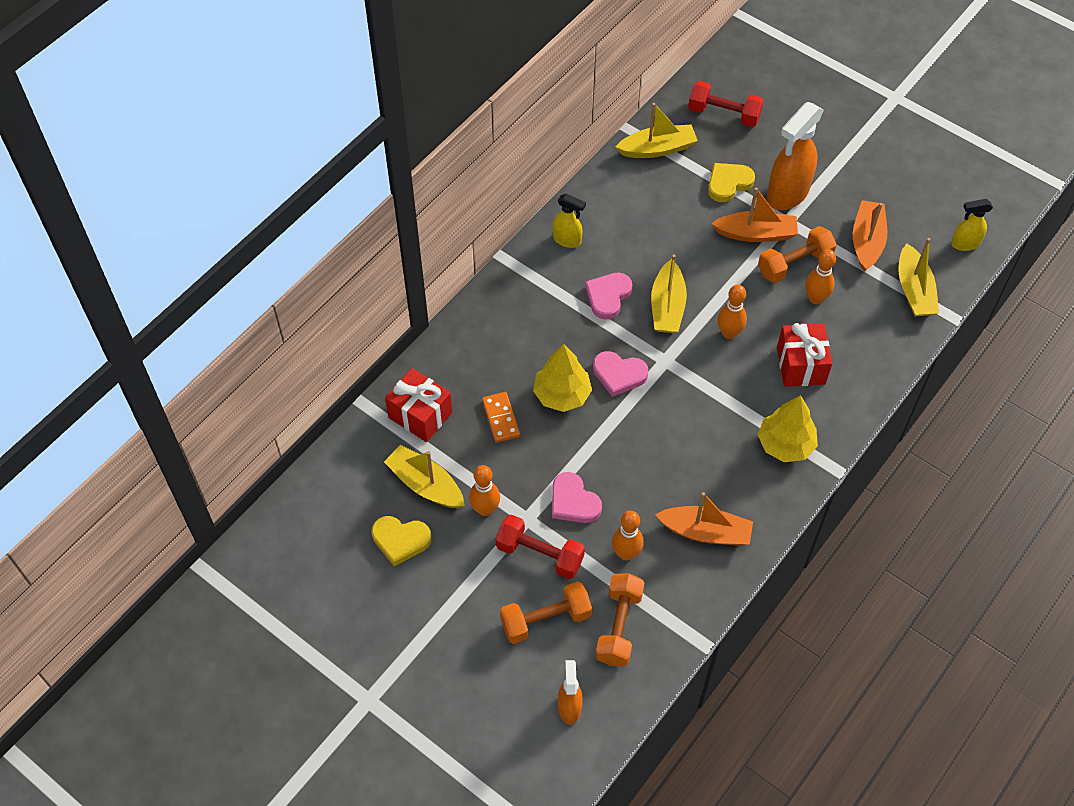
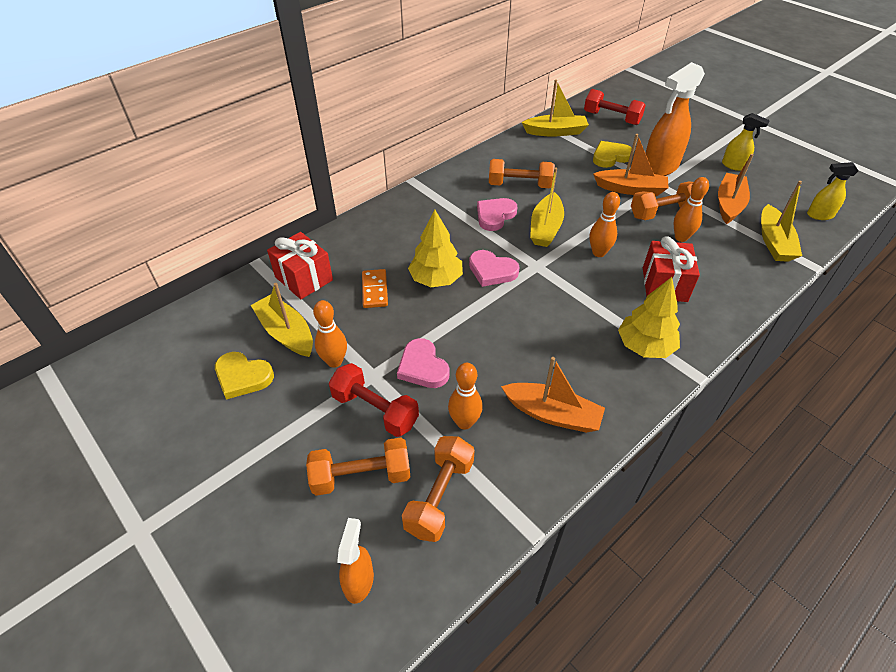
camera: 10 degrees right, 10 degrees down
(567, 240) = (470, 177): yellow spray bottle -> yellow spray bottle (734, 166)
(628, 245) = (519, 185): none -> orange dumbbell

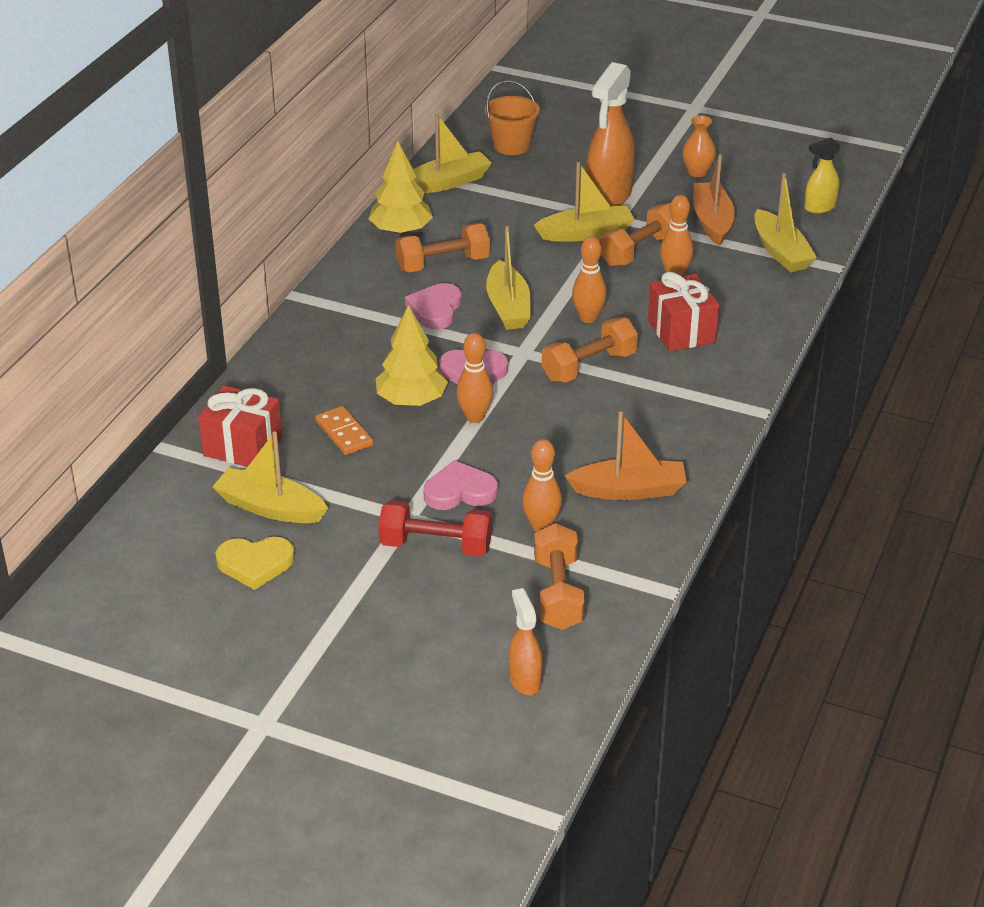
camera: 25 degrees left, 10 degrees down
(334, 361) = (353, 517): orange bowling pin -> orange bowling pin (475, 417)
(361, 476) = (465, 604): orange dumbbell -> orange dumbbell (589, 367)
(422, 367) = (460, 491): pink heart -> pink heart turned 135 degrees clockwise
(610, 157) = (538, 198): yellow heart -> none
(611, 118) = (511, 146): red dumbbell -> orange bucket
(630, 189) = (586, 233): orange boat -> yellow boat
(645, 346) = (691, 399): yellow tree -> yellow tree (401, 231)
(734, 166) = (697, 172): yellow spray bottle -> orange vase

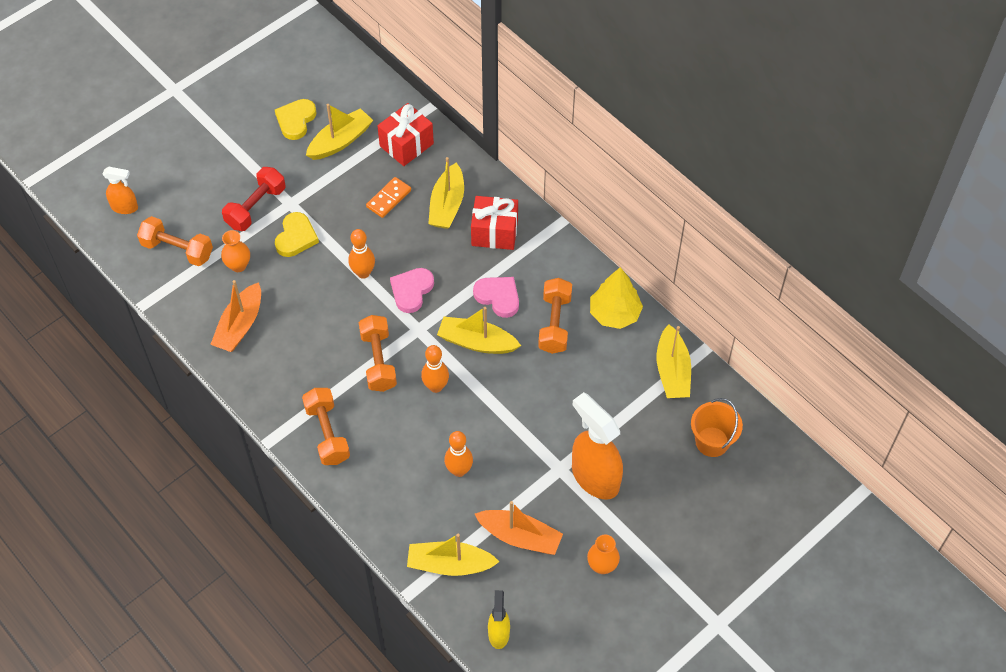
camera: 115 degrees right, 20 degrees up
(344, 433) = (389, 199): orange domino -> orange domino turned 45 degrees counterclockwise
(411, 400) = (401, 245): yellow tree -> none
(460, 491) = (296, 237): pink heart -> yellow heart
(541, 526) = (238, 265): orange bowling pin -> orange vase
(586, 233) = (548, 436): yellow boat -> yellow boat (447, 205)
(639, 251) = (504, 462): orange dumbbell -> orange dumbbell (327, 433)
(681, 331) = (386, 438): red gift -> red gift (494, 232)

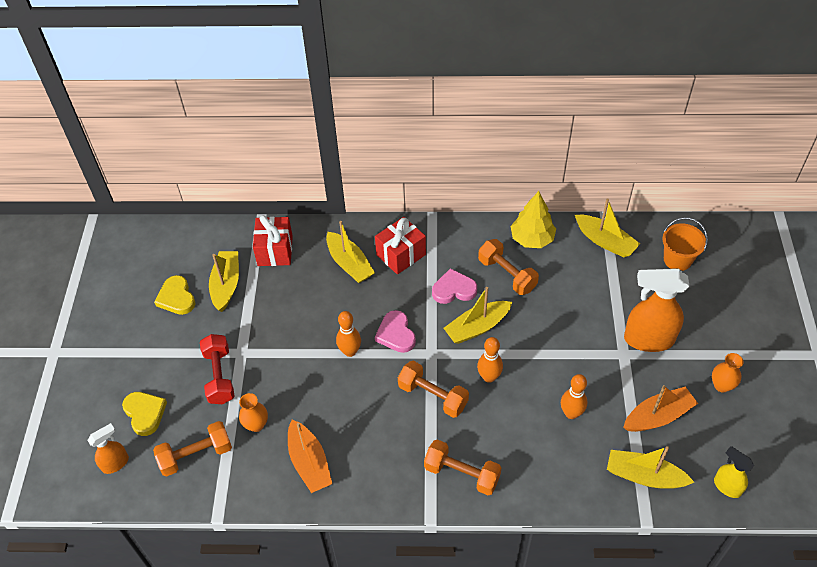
camera: 45 degrees left, 5 degrees down
(296, 237) = (274, 370): yellow heart -> yellow heart (145, 413)
(389, 199) = (306, 292): orange domino -> none
(449, 564) = (644, 476): yellow boat -> yellow boat turned 60 degrees clockwise

